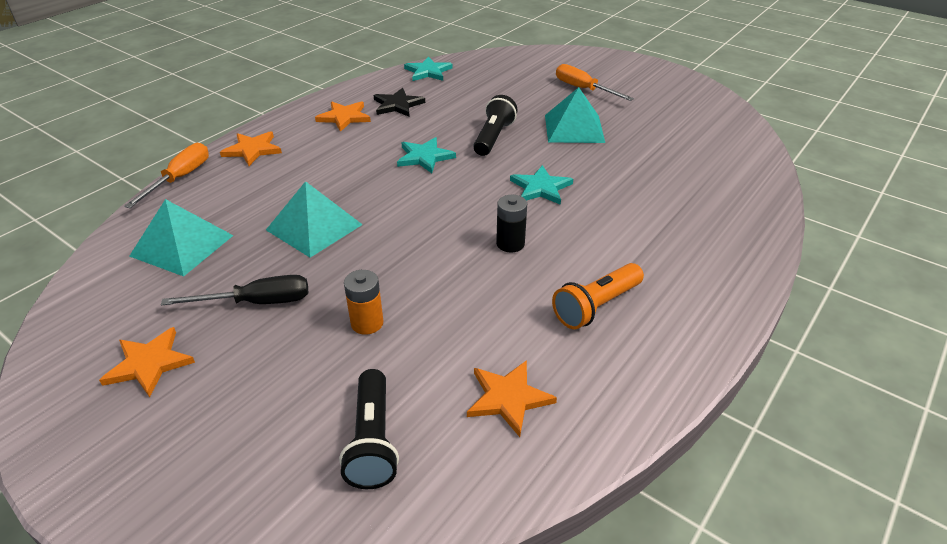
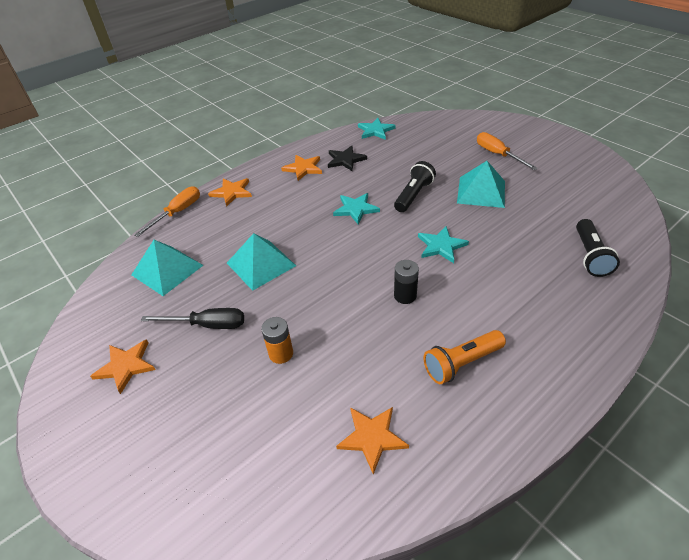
camera: 15 degrees right, 5 degrees up
(373, 441) = (263, 457): black flashlight -> black flashlight (590, 256)

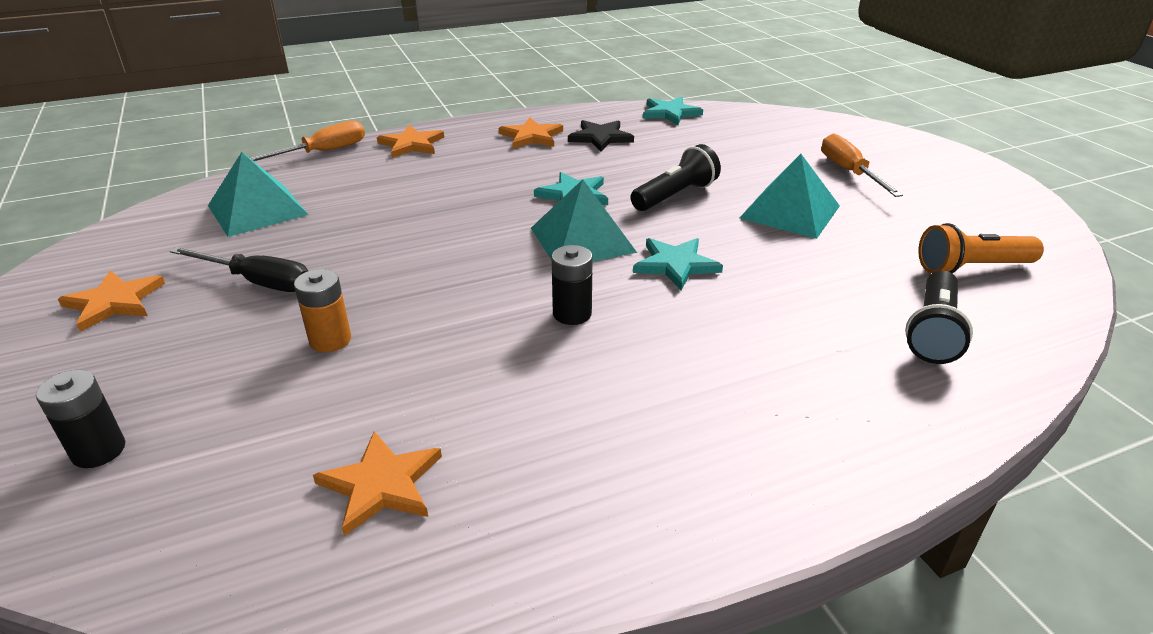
camera: 15 degrees right, 10 degrees down
(197, 470) = (99, 450): none -> black battery
(261, 264) = (387, 230): turquoise pyramid -> turquoise pyramid (582, 240)
(461, 363) = (601, 424): orange flashlight -> orange flashlight (971, 268)

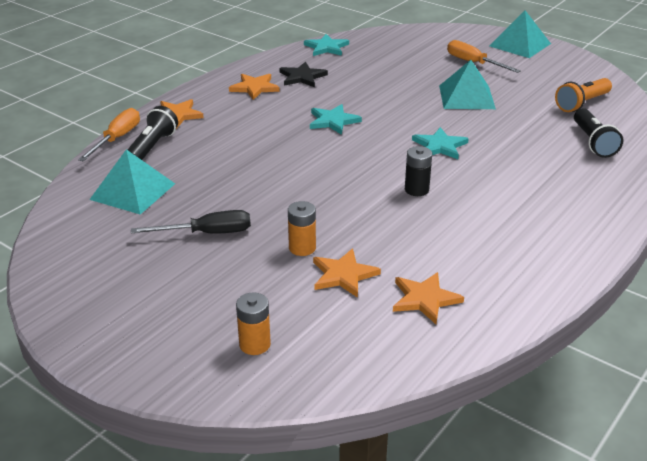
camera: 30 degrees left, 0 degrees up
(99, 450) = (255, 344): black battery -> orange battery
(114, 302) = (128, 276): orange star -> orange star (343, 275)
(582, 240) = (372, 147): turquoise pyramid -> turquoise pyramid (520, 45)
(675, 195) = (393, 104): black flashlight -> black flashlight (152, 147)

